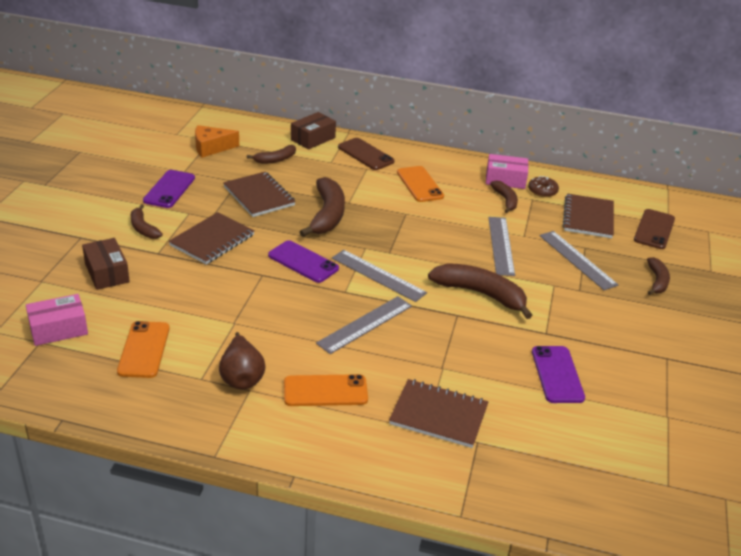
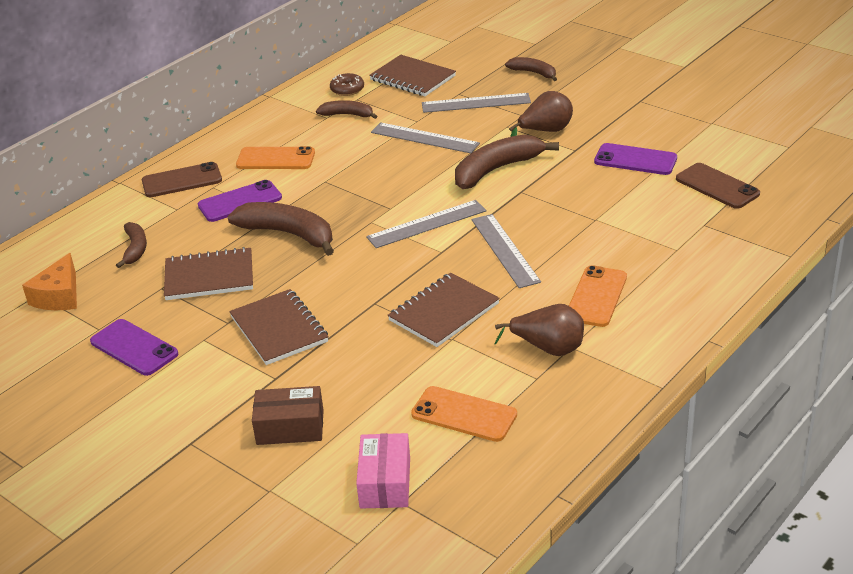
camera: 60 degrees left, 0 degrees up
(143, 228) = (210, 383): brown banana -> none
(303, 262) = (369, 269): purple phone -> purple phone (240, 202)
(313, 139) = (111, 211): brown box -> none
(438, 415) = (661, 237): brown notebook -> brown notebook (444, 312)
(505, 180) = (309, 105): pink box -> none
(562, 309) = (545, 131): none -> brown pear
(654, 229) = (456, 50): brown phone -> brown phone (717, 186)

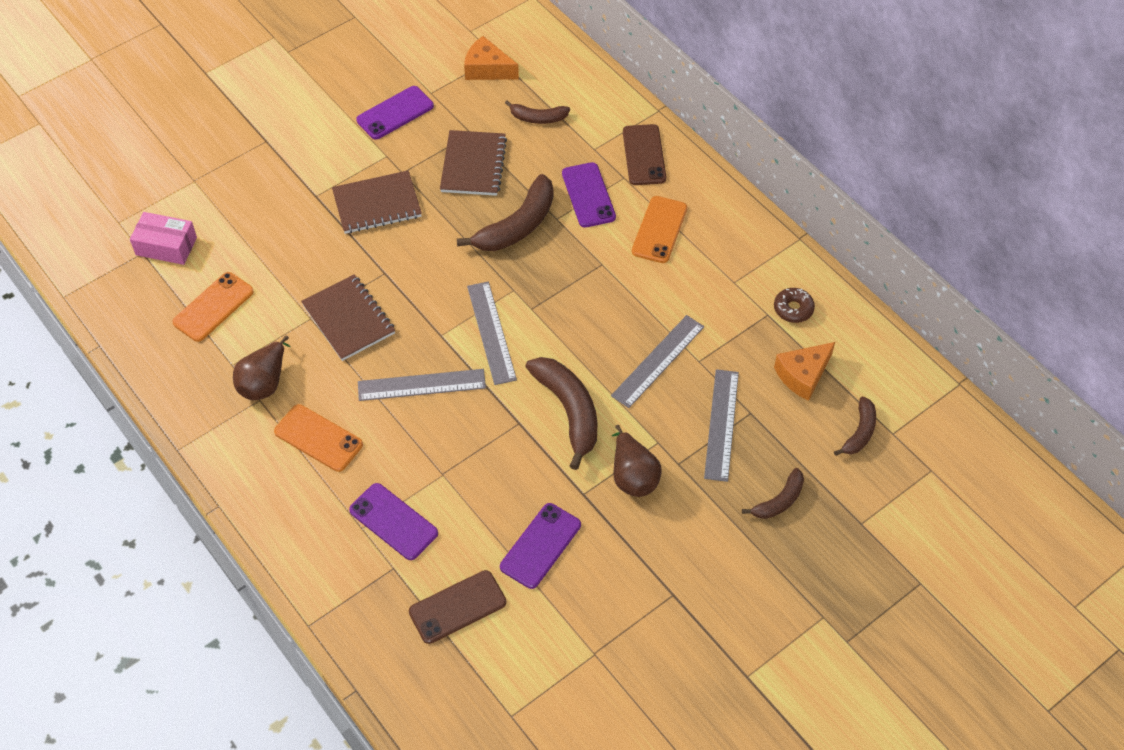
camera: 100 degrees right, 20 degrees up
(290, 427) = (253, 199): brown box -> none
(347, 115) = (733, 301): brown banana -> brown banana (860, 432)
(412, 78) = (803, 375): brown notebook -> orange cheese
(659, 234) = (393, 522): none -> purple phone

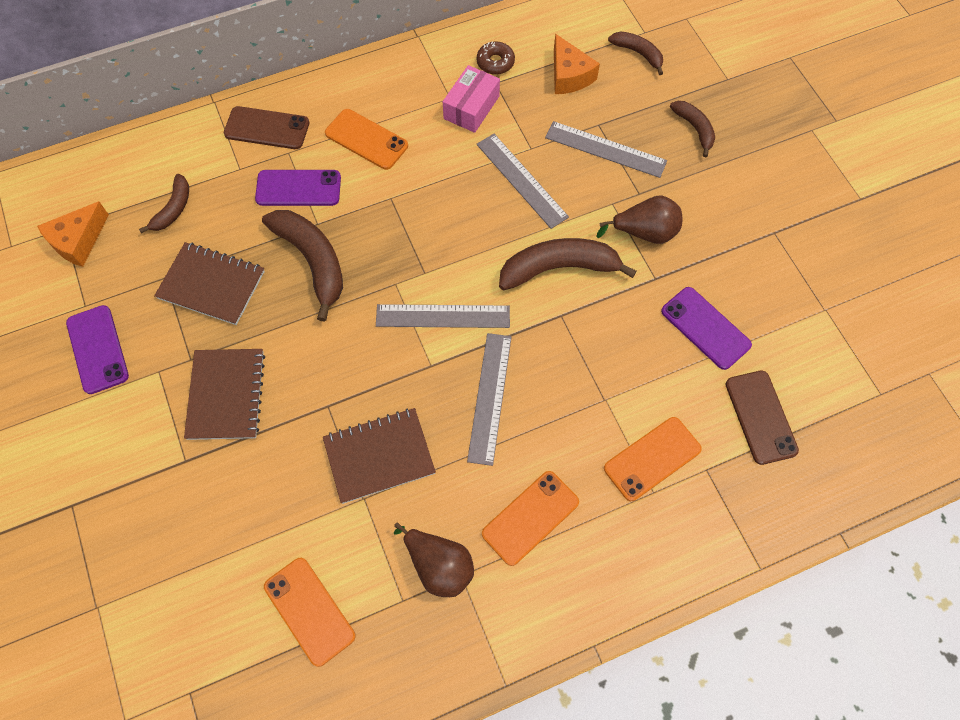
camera: 75 degrees left, 10 degrees up
(166, 246) = (191, 659): pink box -> pink box (471, 107)
(393, 522) = (652, 459): purple phone -> orange phone

